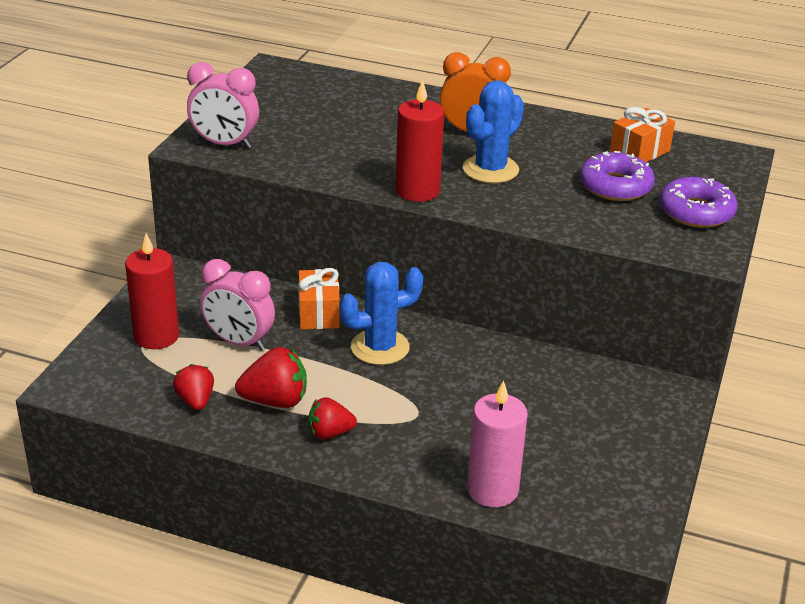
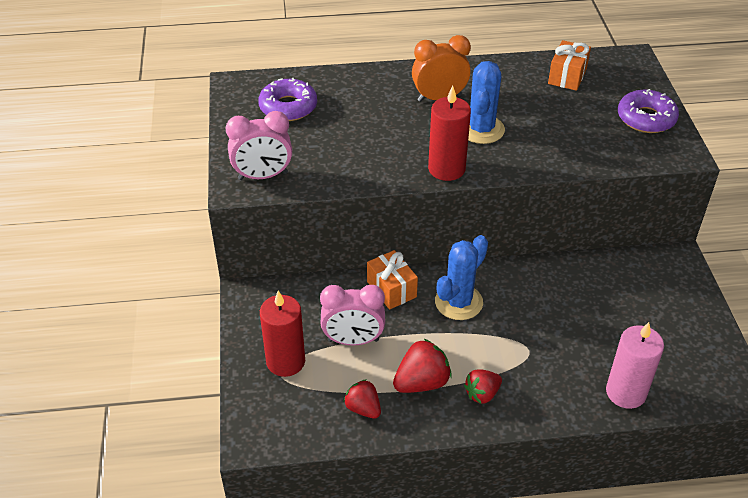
camera: 25 degrees left, 10 degrees up
(615, 186) = (577, 114): purple donut -> purple donut (288, 107)

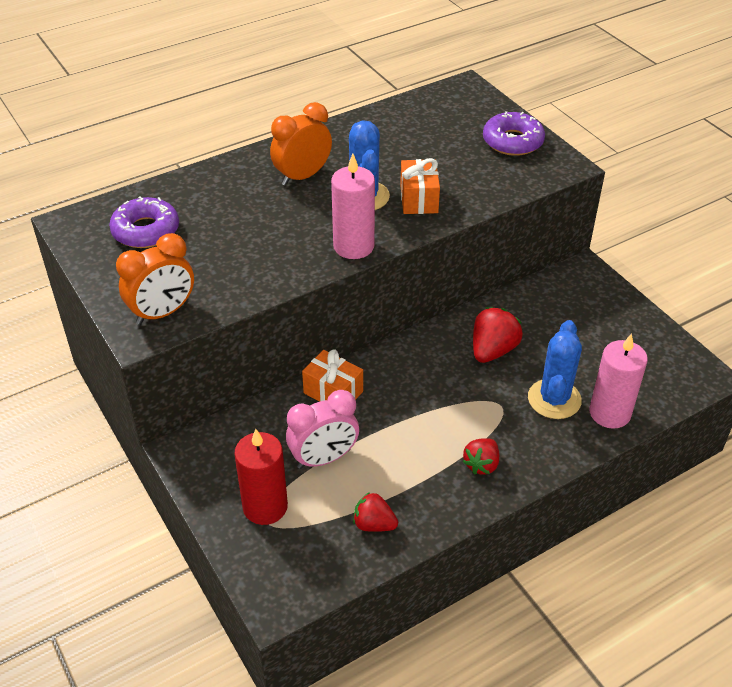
camera: 25 degrees left, 0 degrees up
(263, 176) = (163, 313): pink clock -> orange clock
(421, 382) = (417, 475): red strawberry -> red strawberry (493, 350)
(446, 169) = (353, 246): red candle -> pink candle
(458, 302) = (407, 382): blue cactus -> blue cactus (554, 399)
(567, 76) = (415, 120): orange gift -> orange gift (419, 199)

